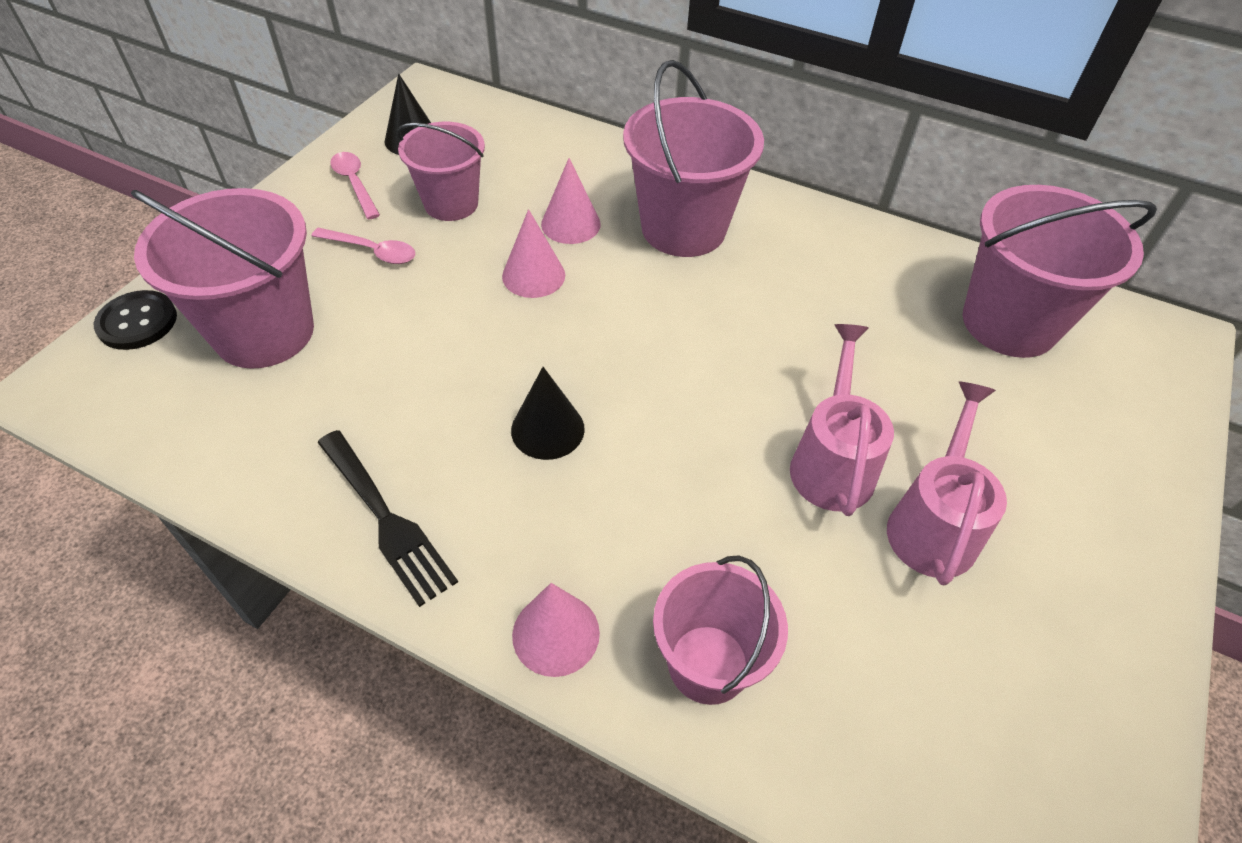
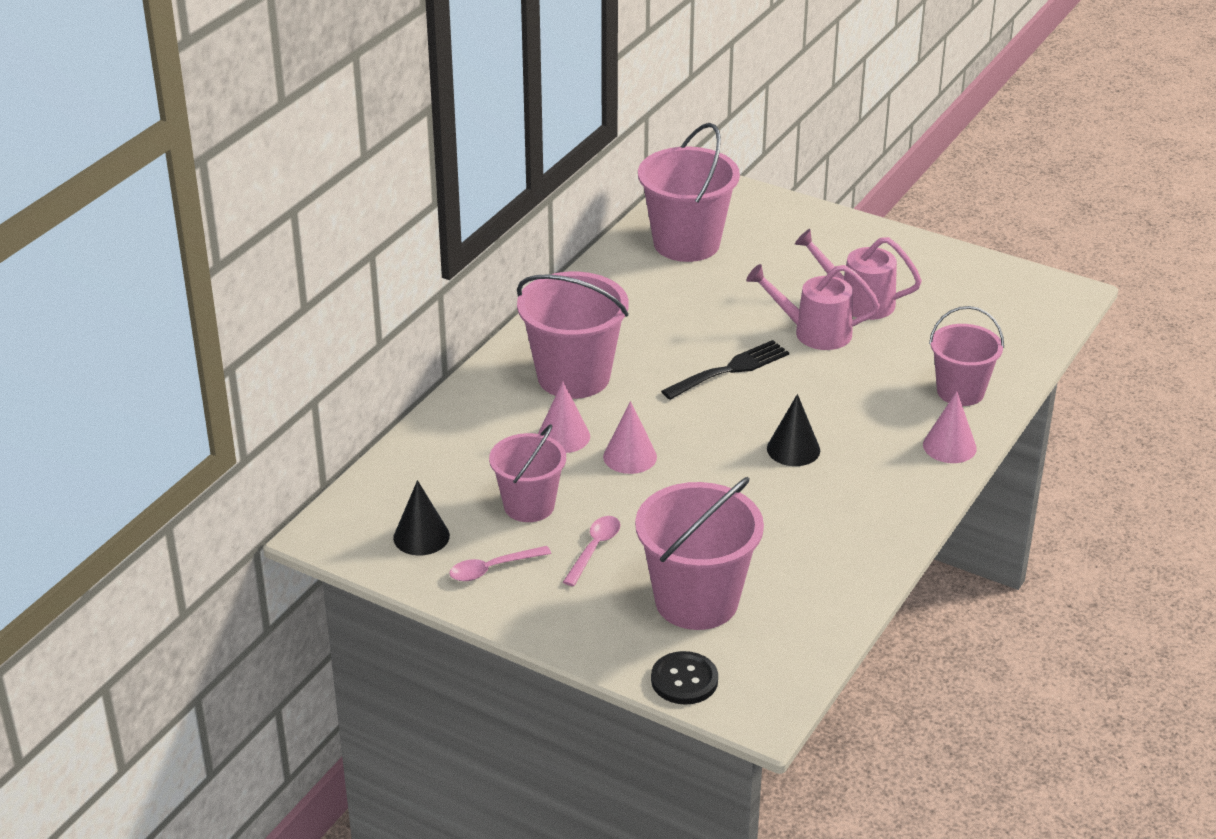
camera: 85 degrees left, 15 degrees down
(387, 520) = (876, 519): black fork -> black fork (730, 369)

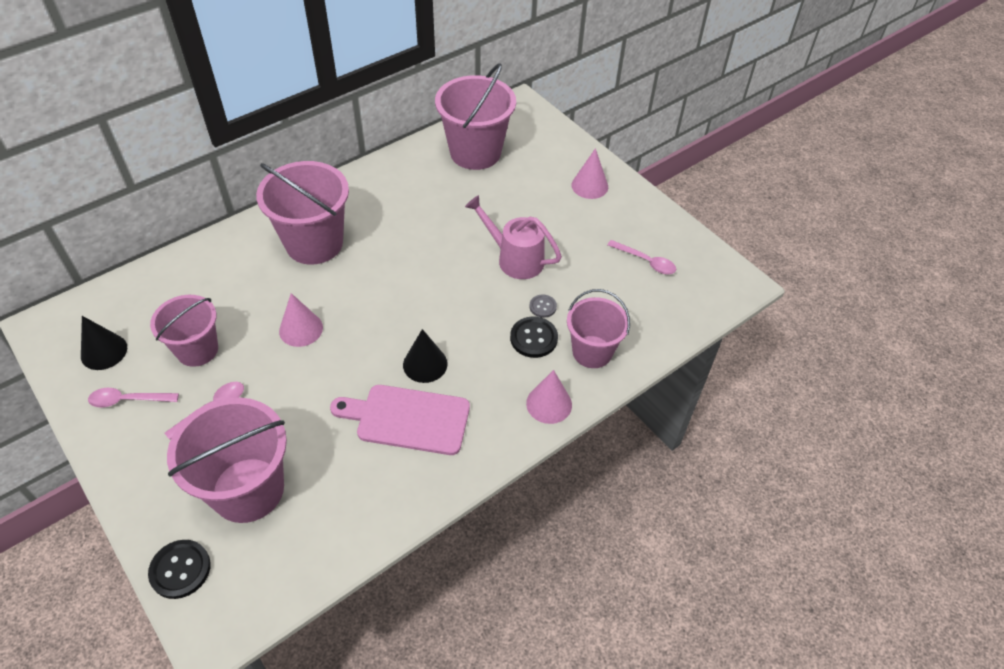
camera: 20 degrees right, 15 degrees up
(563, 436) = (268, 294): pink cone -> pink cone (589, 186)
(730, 369) = (429, 273): black fork -> none
(814, 499) = (408, 419): none -> pink cutting board
(858, 301) = (566, 241): pink watering can -> none
(878, 367) = (543, 306): none -> grey button
(890, 396) = (533, 338): none -> black button
(958, 299) = (646, 262): none -> pink spoon

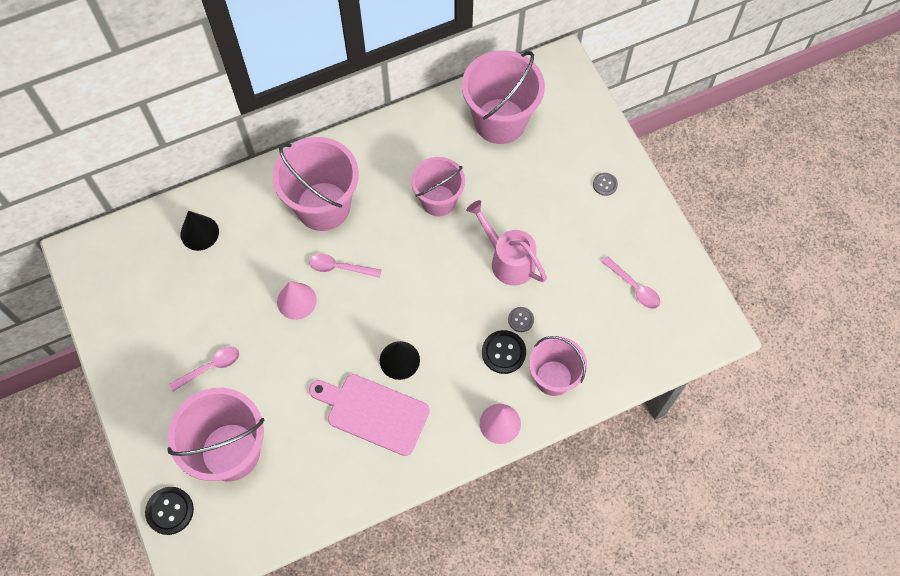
camera: 15 degrees right, 15 degrees up
(104, 351) = (125, 291): black cone -> black cone (199, 233)
(127, 400) = (142, 345): pink spoon -> pink spoon (339, 267)
(197, 350) = (204, 305): pink bucket -> pink bucket (438, 200)
(589, 186) = (605, 184): pink cone -> grey button

